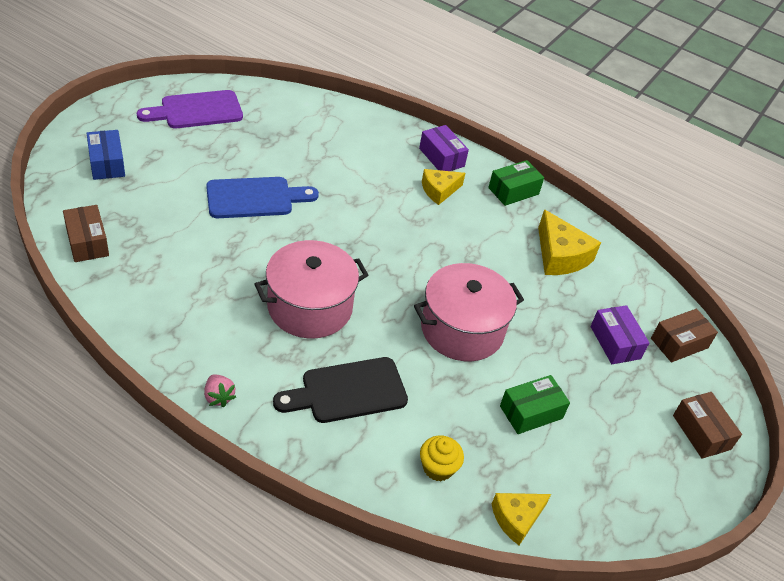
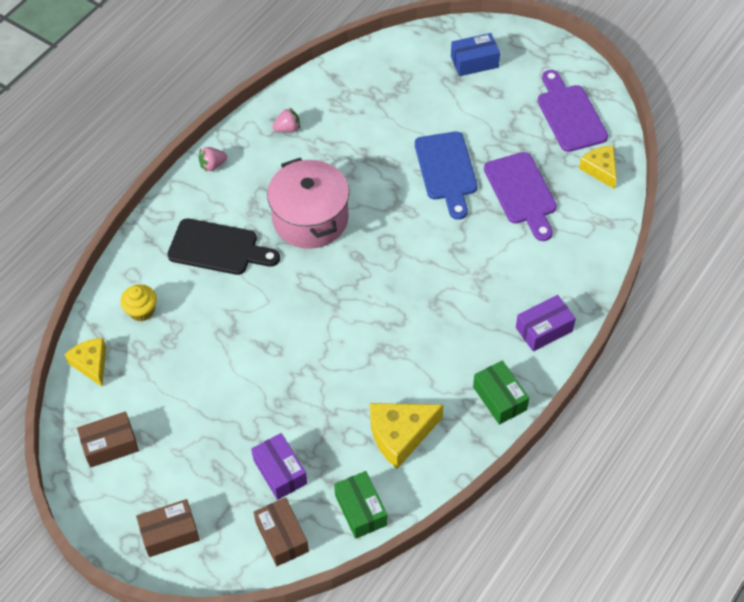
camera: 100 degrees right, 10 degrees up
(87, 242) = (372, 65): brown box -> brown box (110, 445)
(172, 322) = (287, 129): none -> pink strawberry
(289, 152) = (521, 192): none -> purple cutting board
(347, 391) = (218, 248): black cutting board -> black cutting board turned 120 degrees clockwise
(439, 190) = (486, 325): yellow cheese -> yellow cheese (600, 169)
(462, 329) = (290, 336): pink pot -> none
(531, 412) = (195, 385): green box -> green box (361, 510)
(615, 342) = (280, 472): purple box -> purple box turned 75 degrees clockwise

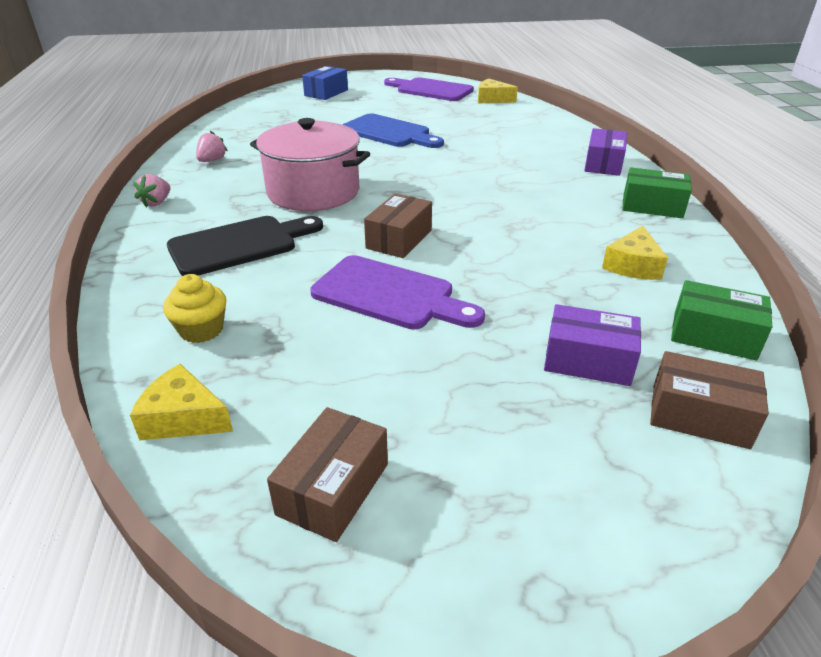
camera: 45 degrees left, 20 degrees down
(170, 533) = (579, 528): brown box -> brown box (399, 239)
(400, 435) = (633, 265): yellow cheese -> yellow cheese, size x0.66
(521, 192) = (462, 122): purple cutting board -> purple cutting board (390, 295)

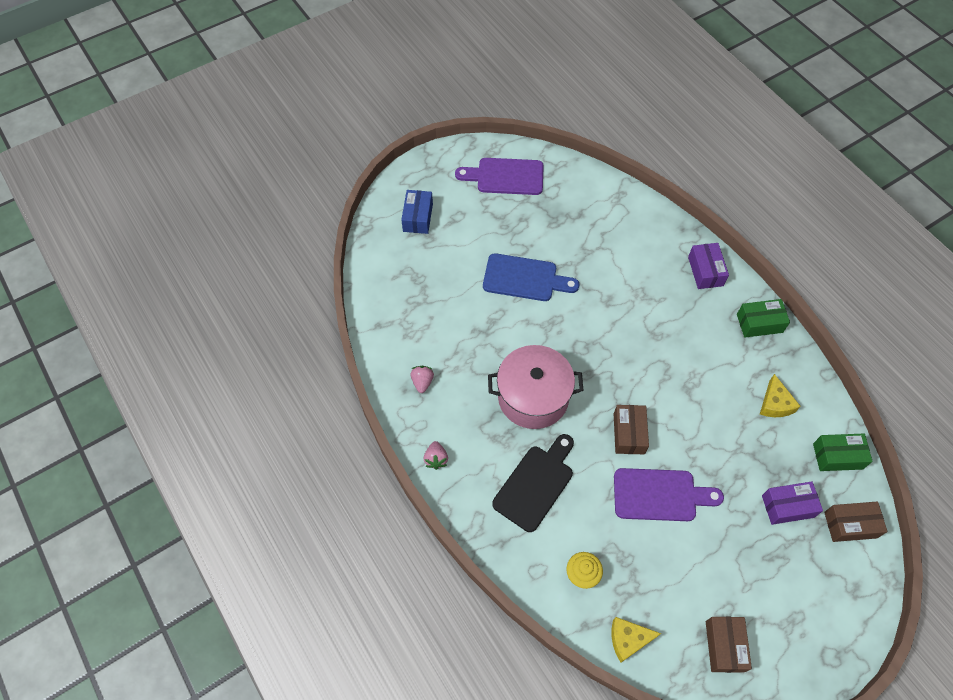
camera: 25 degrees left, 25 degrees up
(492, 99) = (568, 179): yellow cheese -> none

